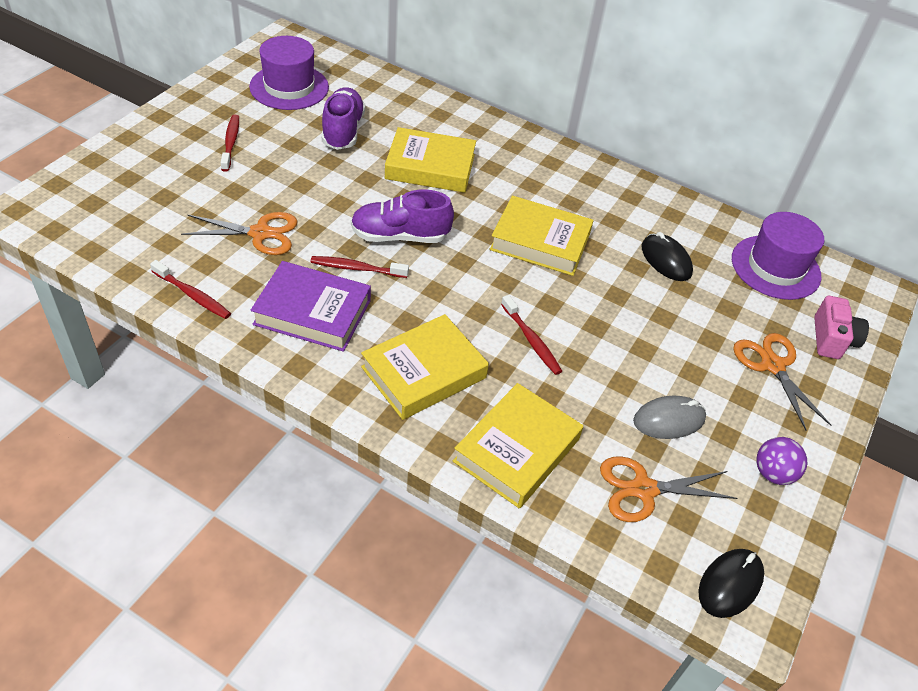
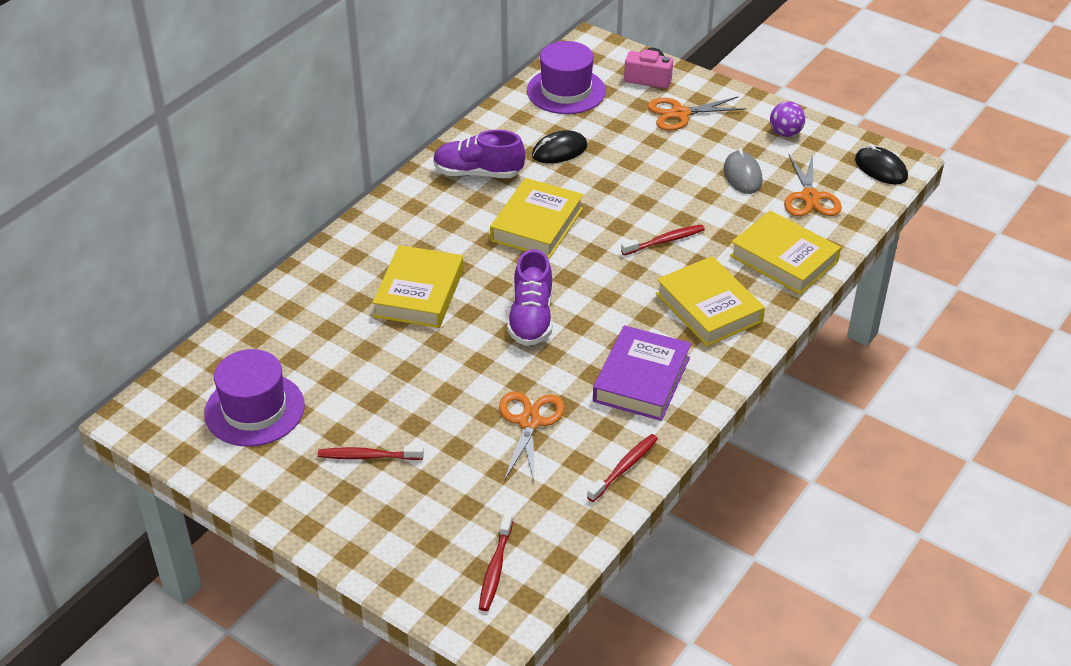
camera: 80 degrees left, 5 degrees down
(343, 131) = (350, 361): purple shoe -> purple shoe (478, 173)
(357, 268) = (579, 349): red toothbrush -> red toothbrush (495, 568)

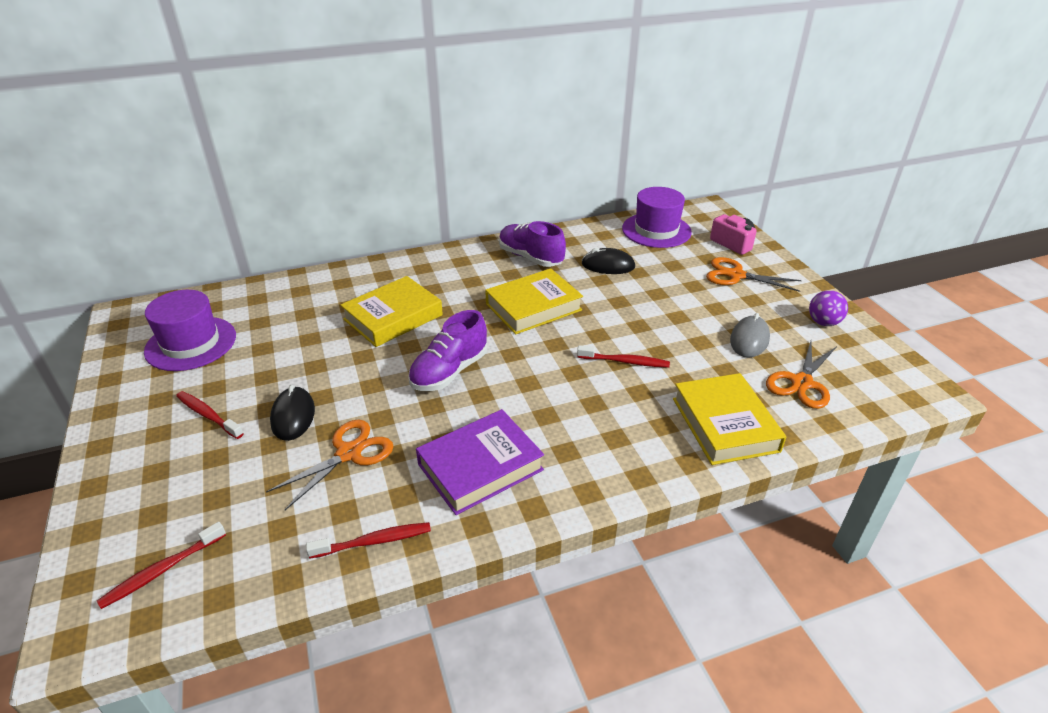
camera: 35 degrees right, 5 degrees down
(709, 307) = (608, 434): yellow book -> none
(880, 169) = (902, 388): black mouse -> black mouse (293, 416)

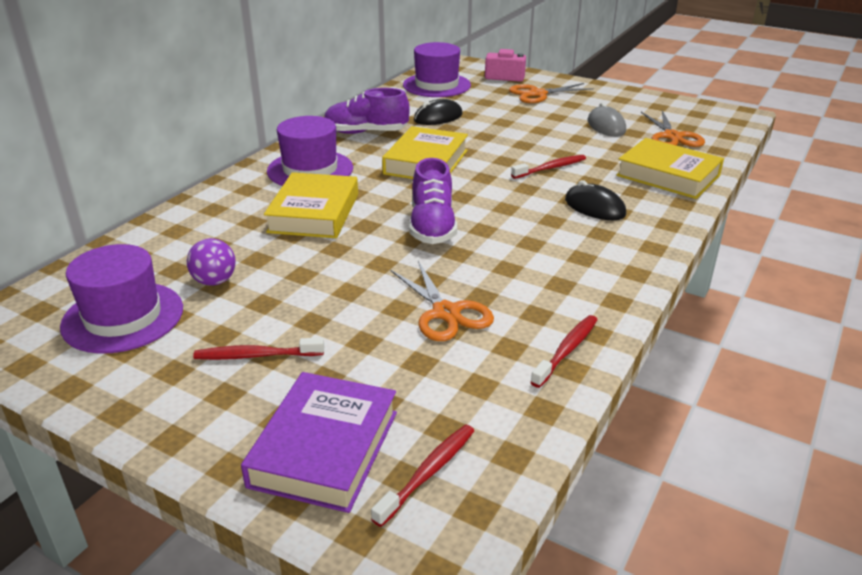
camera: 40 degrees left, 5 degrees down
(162, 570) = (428, 473): red toothbrush -> red toothbrush turned 150 degrees counterclockwise
(293, 416) = (347, 315): black mouse -> black mouse (594, 207)
(349, 453) = (446, 313): orange scissors -> orange scissors turned 150 degrees clockwise
(444, 276) = (310, 169): none -> purple hat
(480, 467) = (561, 270): purple book -> purple book (324, 448)
(823, 322) = (632, 101): purple ball -> purple ball (215, 281)

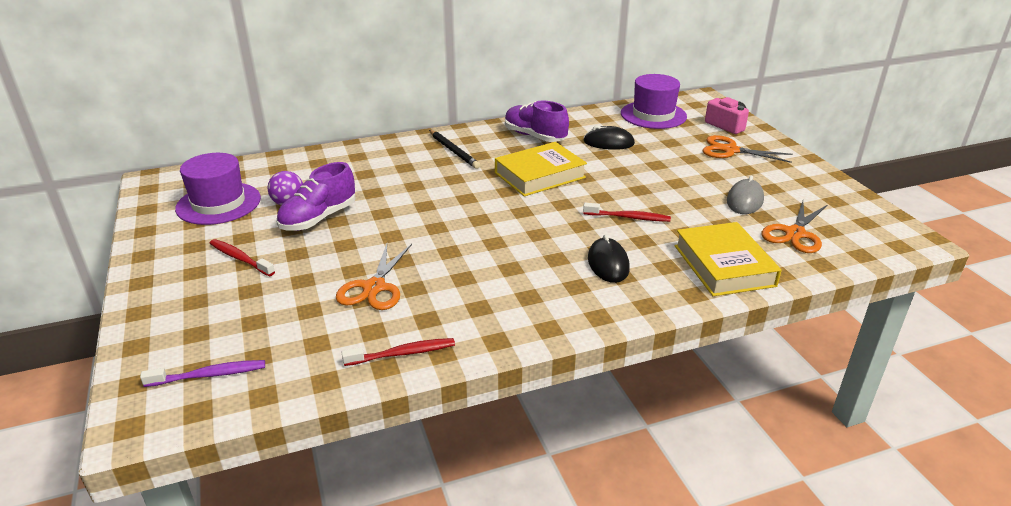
camera: 40 degrees right, 0 degrees up
(310, 169) = (453, 151): purple hat -> black pencil
(314, 213) = (407, 183): yellow book -> none
(324, 448) = (188, 329): purple book -> none
(428, 473) = (209, 375): red toothbrush -> purple toothbrush
(432, 227) = (463, 225): purple shoe -> purple shoe (318, 218)

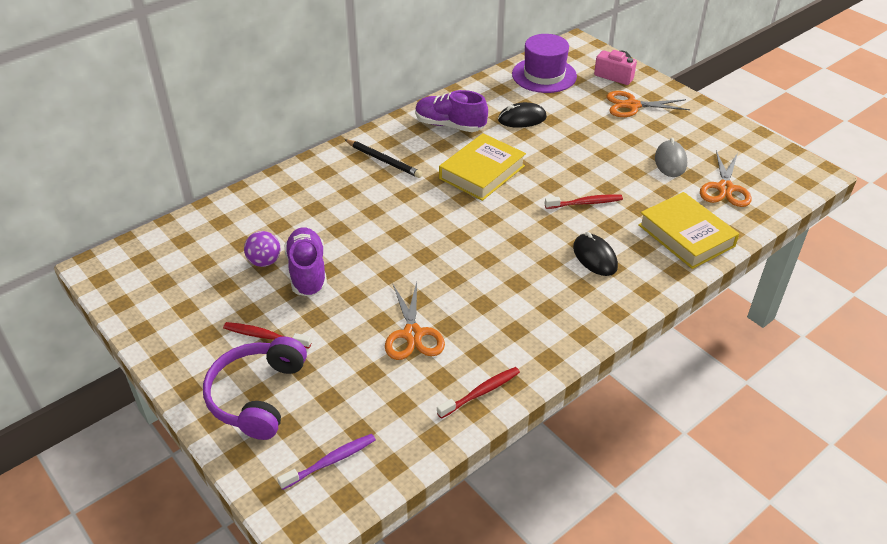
camera: 20 degrees left, 10 degrees up
(192, 303) = (257, 396): none -> purple headphones
(218, 203) = (193, 279): purple hat -> none
(318, 218) = (307, 272): purple shoe -> purple shoe turned 150 degrees clockwise

